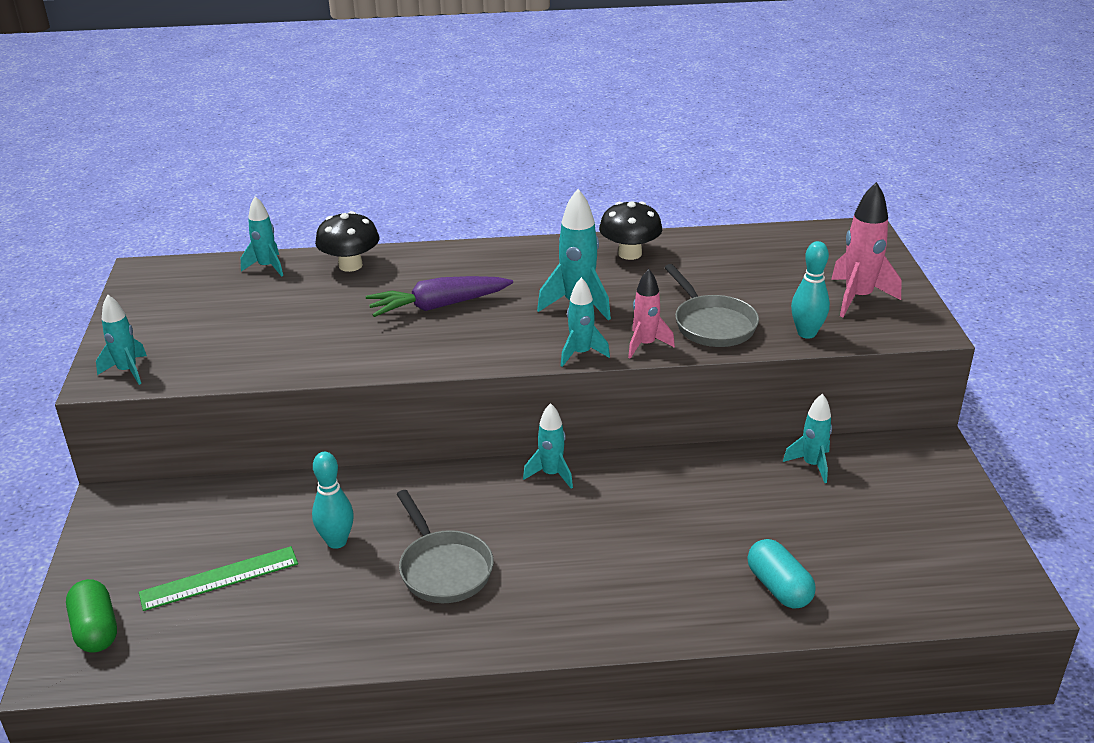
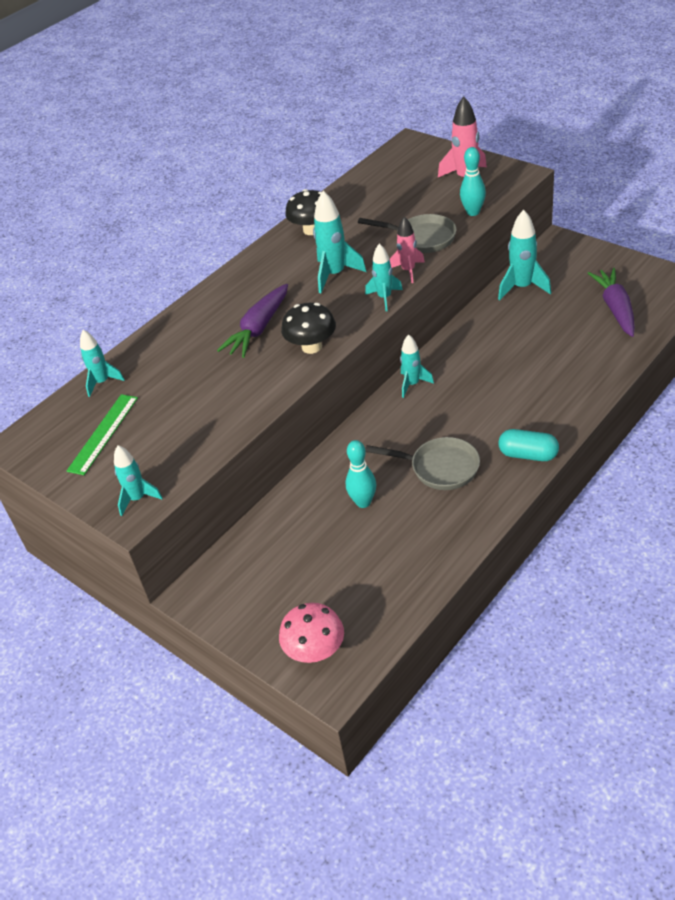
camera: 40 degrees left, 10 degrees up
(96, 629) = (315, 651): green capsule -> pink mushroom
(219, 578) = (334, 571): green ruler -> green ruler (103, 433)
(350, 265) = (157, 344): black mushroom -> black mushroom (311, 347)
(778, 587) = (595, 352): turquoise capsule -> turquoise capsule (528, 455)
(812, 465) = (522, 287): turquoise rocket -> turquoise rocket, size x1.53
(880, 561) = (615, 308): none -> purple carrot

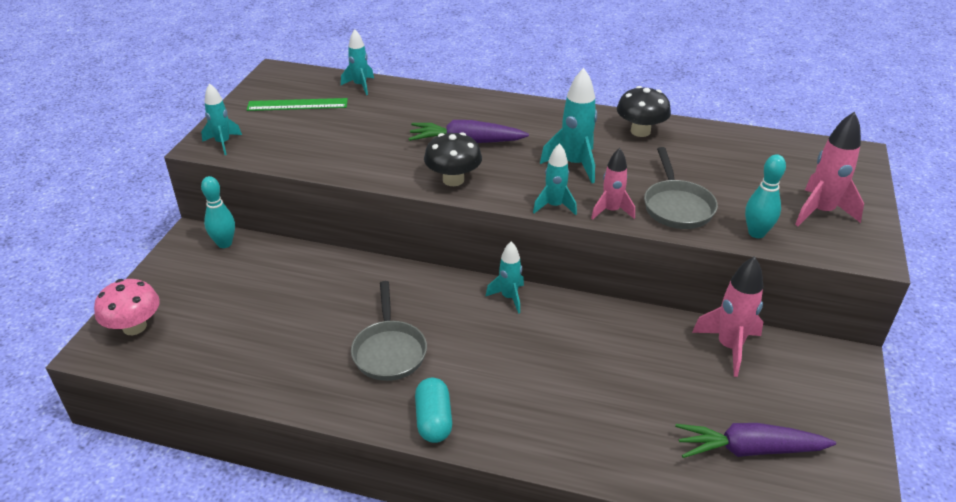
camera: 60 degrees right, 5 degrees down
(363, 502) = (325, 307): turquoise bowling pin -> turquoise bowling pin (224, 243)
(522, 287) = (729, 347): turquoise rocket -> pink rocket
(615, 308) = (748, 449): purple carrot -> purple carrot turned 150 degrees counterclockwise

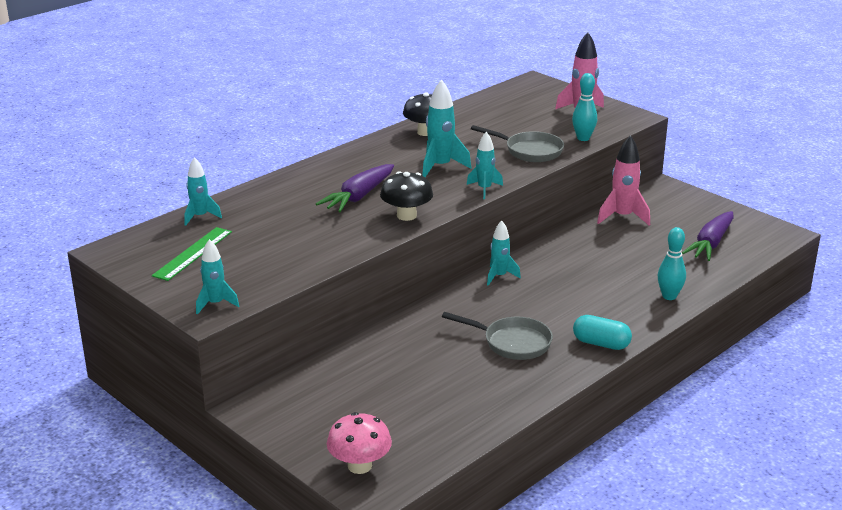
camera: 60 degrees left, 10 degrees down
(224, 243) = (283, 392): turquoise bowling pin -> turquoise bowling pin (669, 296)
(611, 211) = (511, 173): pink rocket -> none

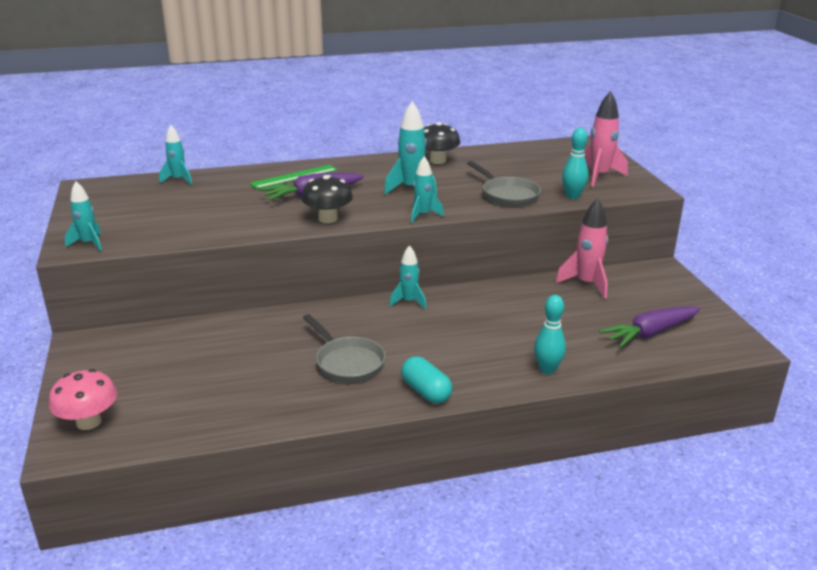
camera: 30 degrees right, 0 degrees up
(193, 253) = (133, 203): green ruler -> green ruler (294, 177)

